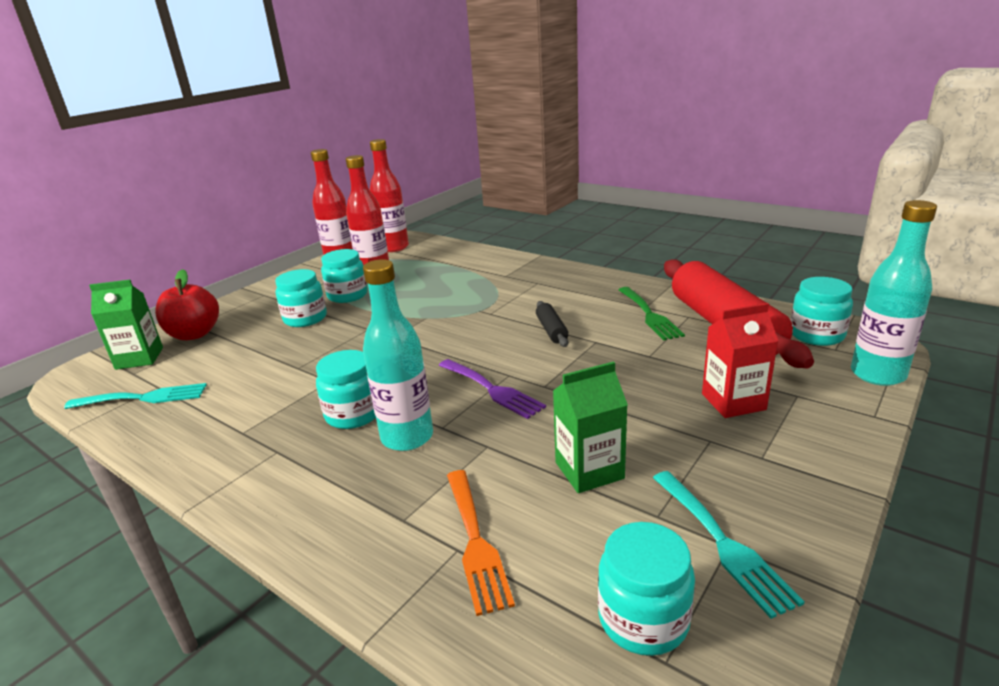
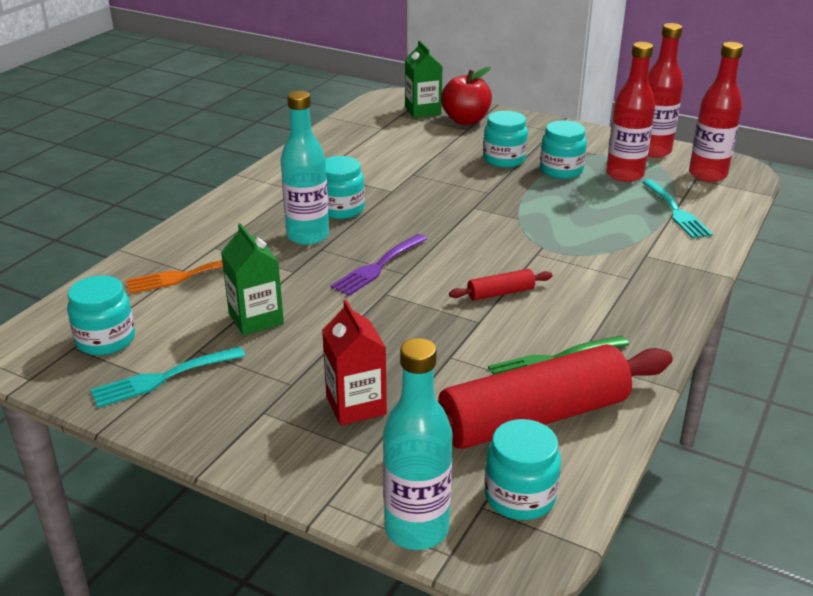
camera: 80 degrees right, 5 degrees up
(143, 398) = (365, 128): turquoise fork -> turquoise fork (676, 211)
(551, 330) = (500, 293): black rolling pin -> red rolling pin

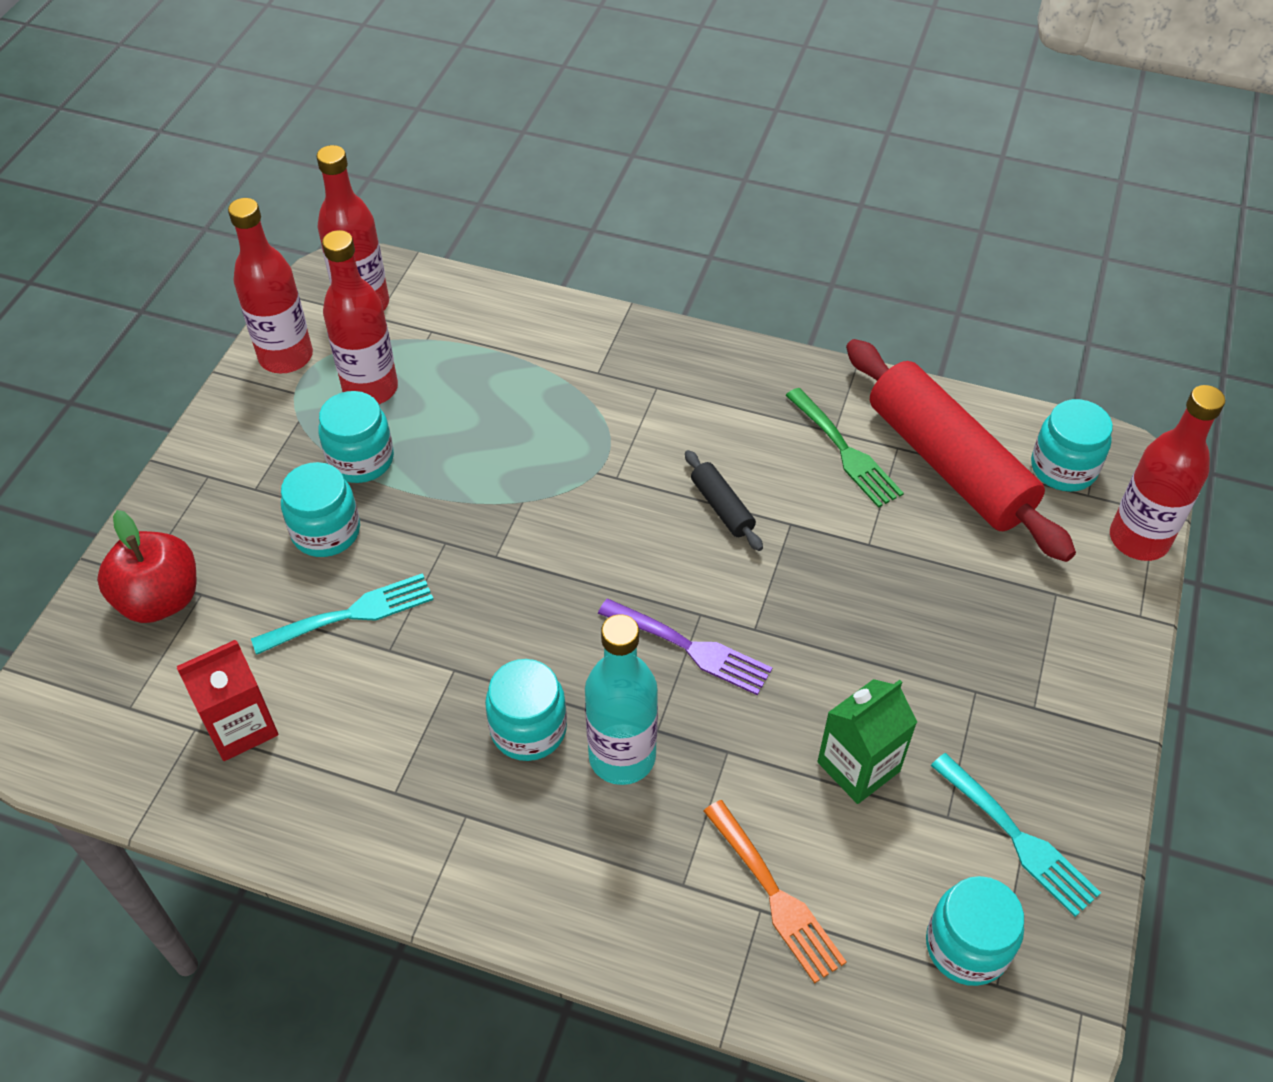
camera: 100 degrees left, 20 degrees up
(356, 405) = (988, 618): red carton -> red carton (241, 726)
(416, 529) = (1138, 539): turquoise bottle -> red bottle
(423, 111) = (110, 672): green carton -> none
(500, 293) = (722, 507): red rolling pin -> black rolling pin
(676, 211) = (477, 340): turquoise fork -> turquoise fork (352, 614)

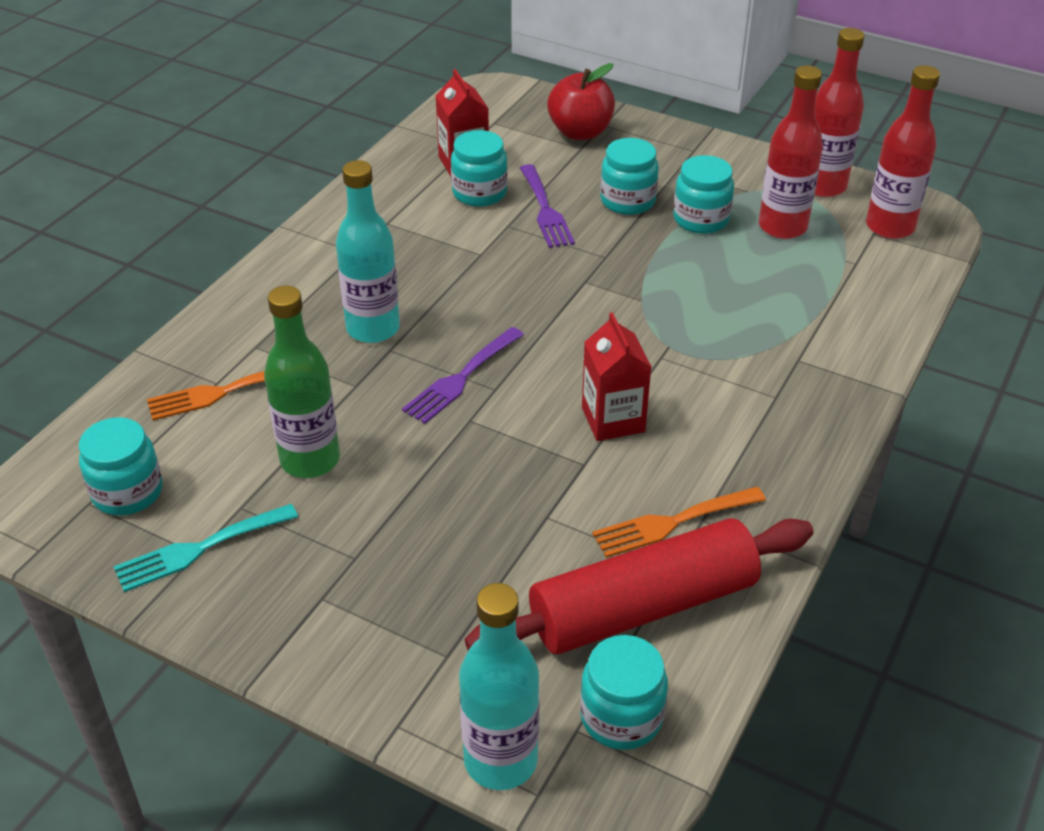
camera: 100 degrees right, 10 degrees down
(352, 614) = (545, 210): turquoise fork -> purple fork
(528, 729) = (415, 285): turquoise jar -> turquoise jar (479, 193)
(722, 507) = (613, 420): black rolling pin -> red carton
(845, 451) = (672, 523): green fork -> orange fork
(858, 766) = (310, 460): green carton -> green bottle
(1138, 539) = (500, 760): red bottle -> turquoise bottle

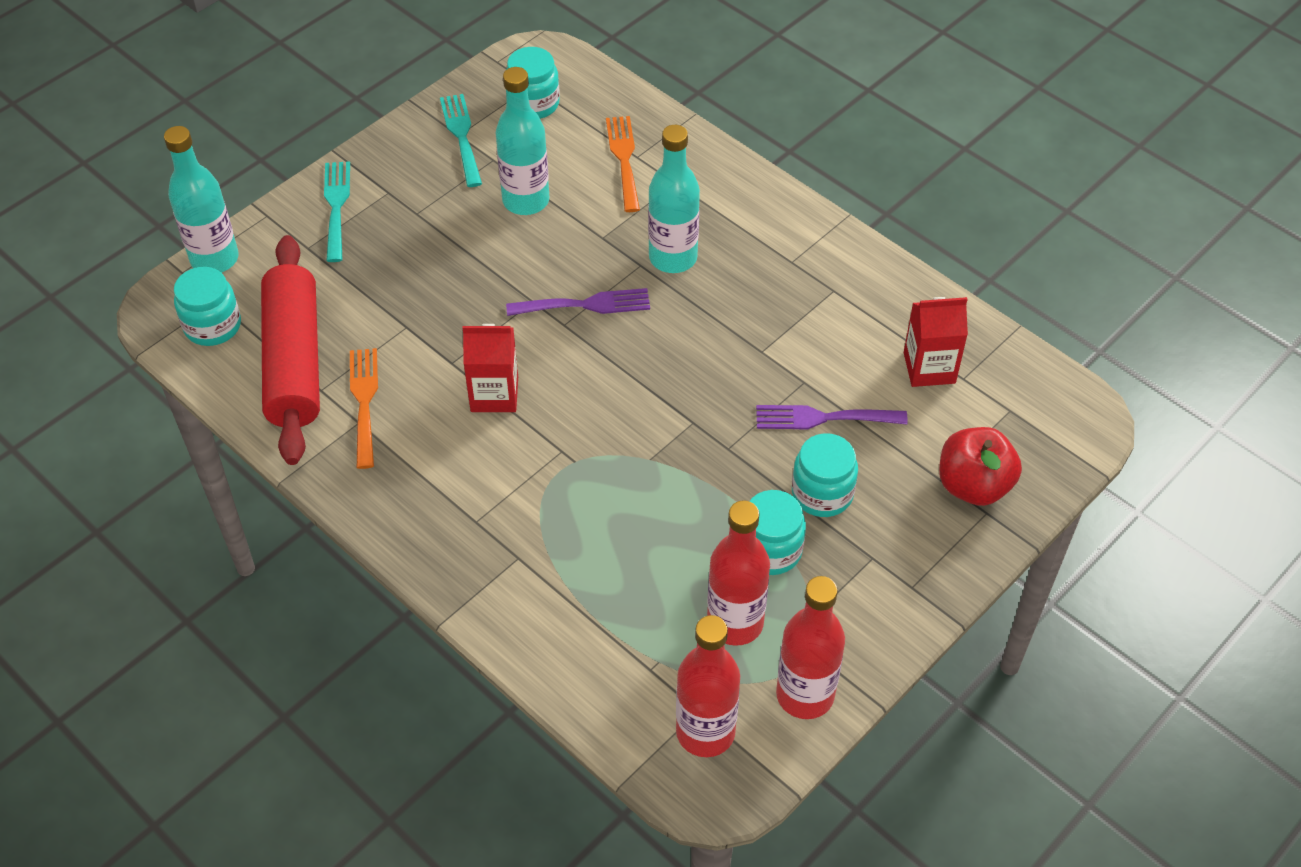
camera: 105 degrees right, 10 degrees up
(310, 460) = (526, 201): green bottle -> turquoise bottle
(361, 647) = (336, 206): none -> turquoise fork
(461, 378) = (585, 304): purple fork -> purple fork turned 120 degrees clockwise
(479, 193) = (868, 370): turquoise jar -> none

